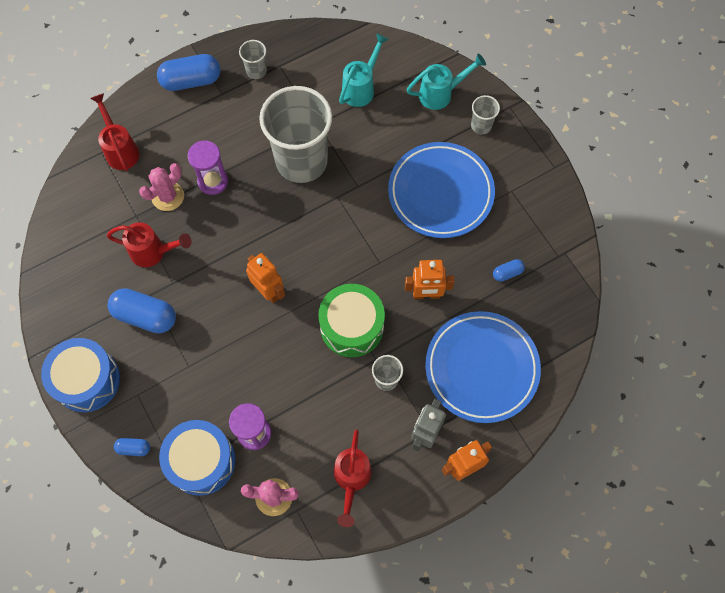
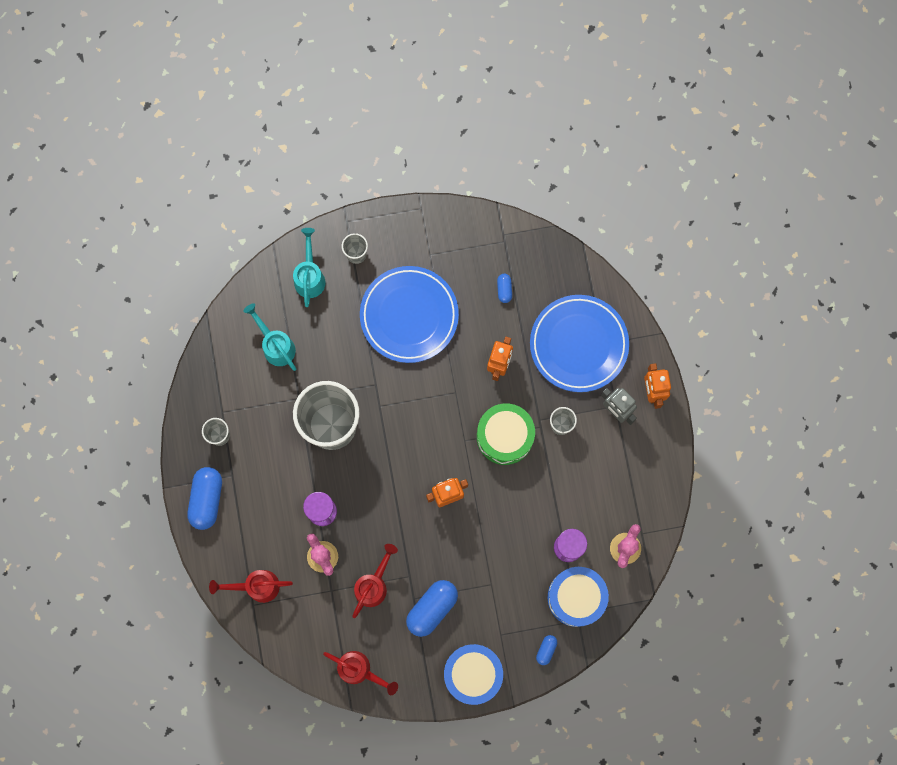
camera: 70 degrees left, 10 degrees up
(351, 479) = (632, 482): red watering can -> red watering can (360, 670)

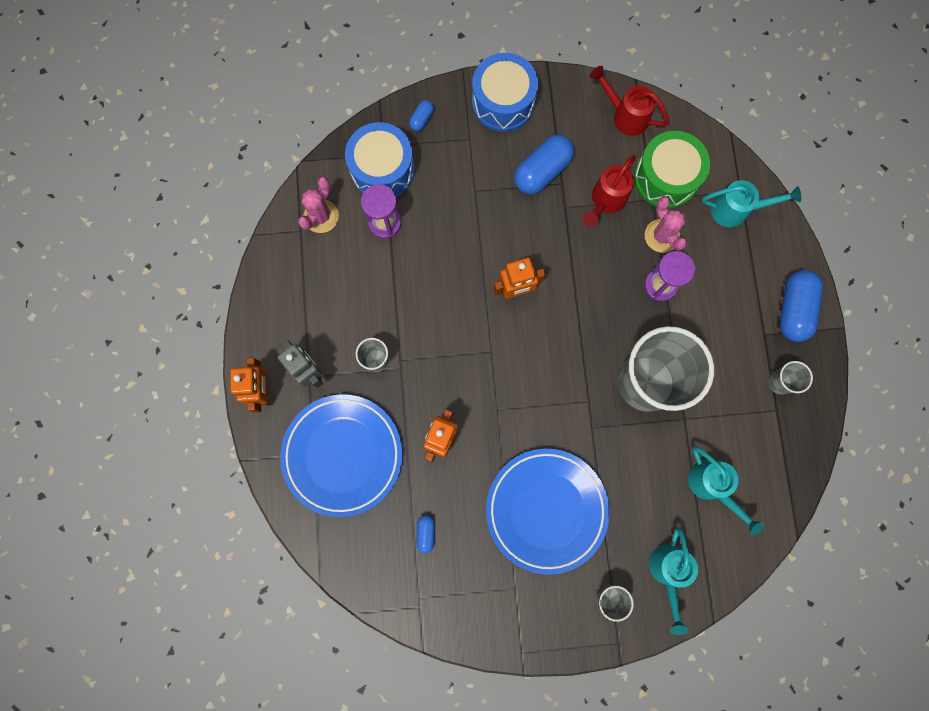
camera: 175 degrees left, 0 degrees up
(256, 586) = (736, 210): red watering can -> turquoise watering can
(505, 436) = (443, 352): green drum -> green drum (666, 178)

